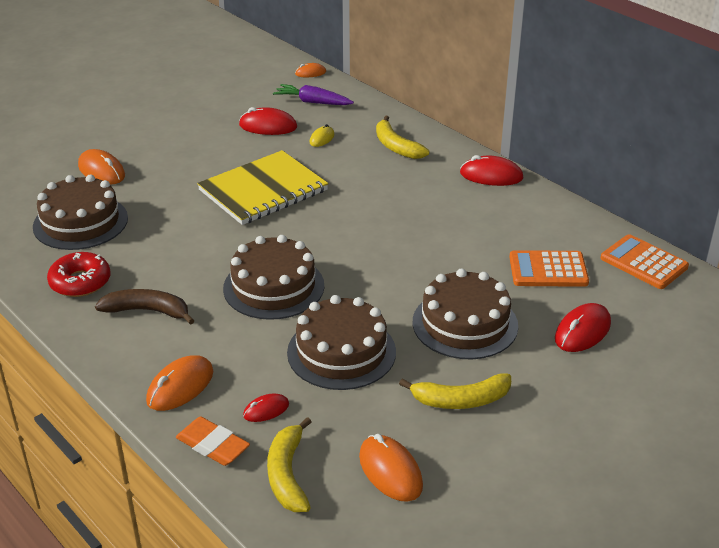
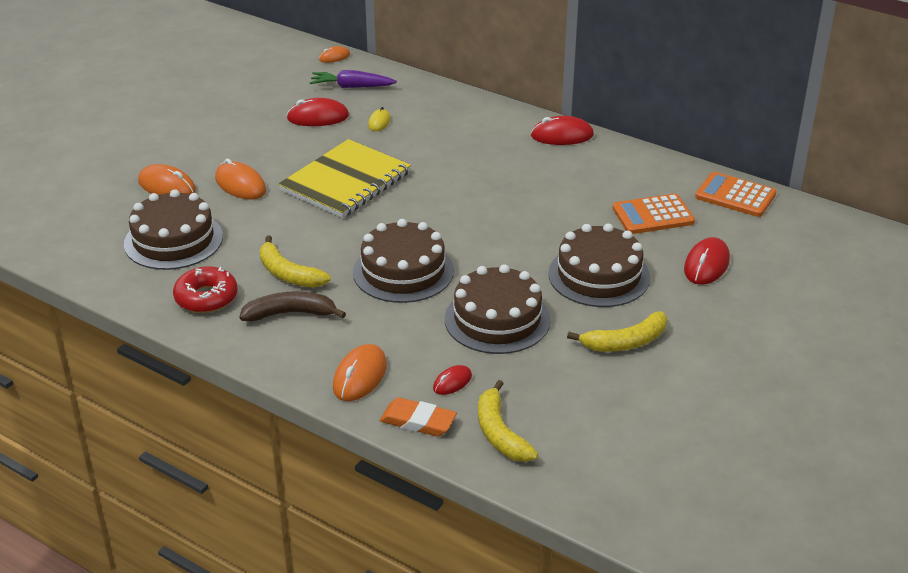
camera: 15 degrees left, 0 degrees up
(390, 471) = (590, 413): orange mouse -> orange mouse (240, 185)
(396, 146) = (457, 120): yellow banana -> yellow banana (288, 274)

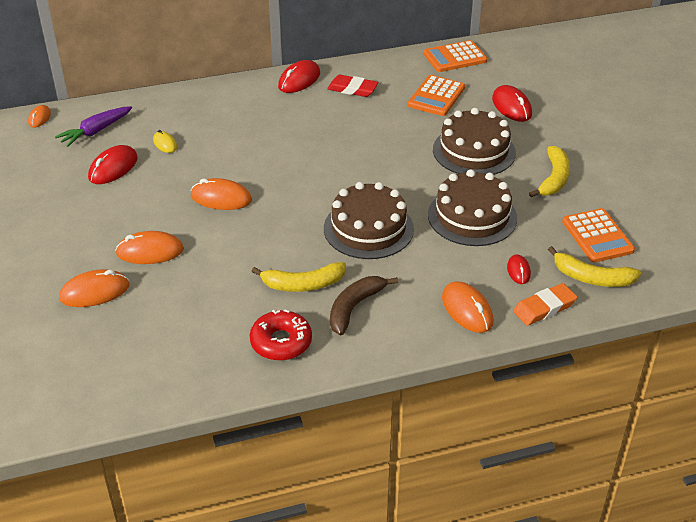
camera: 50 degrees left, 5 degrees up
(173, 240) = (178, 324): brown cake -> none
(346, 182) = (221, 198): yellow notebook -> orange mouse
(570, 409) = (597, 236): none -> orange calculator
(592, 167) = (352, 89): none -> red eraser

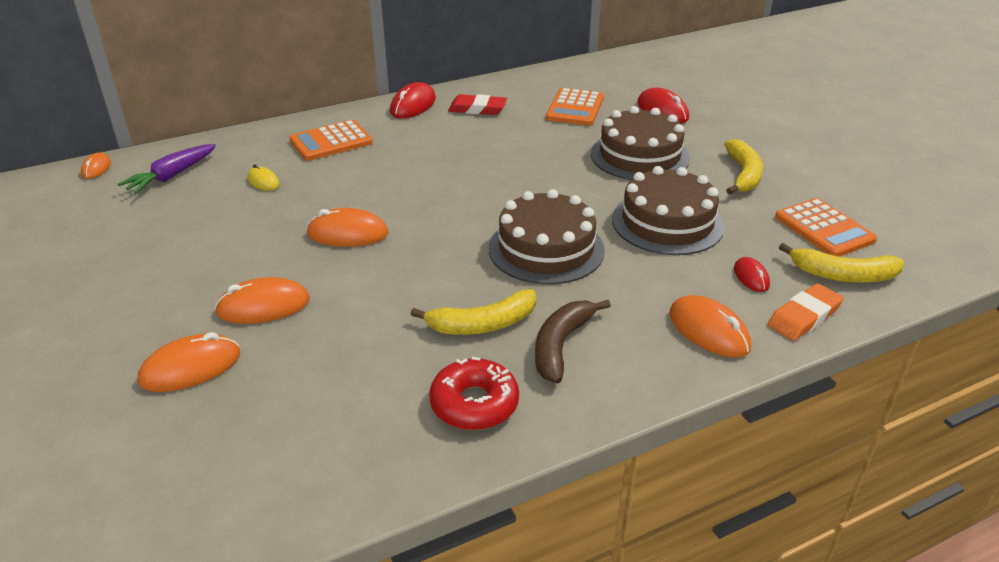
camera: 10 degrees left, 5 degrees down
(113, 168) = (199, 213): red mouse -> none
(455, 57) = (580, 72): orange calculator -> orange calculator (331, 142)

